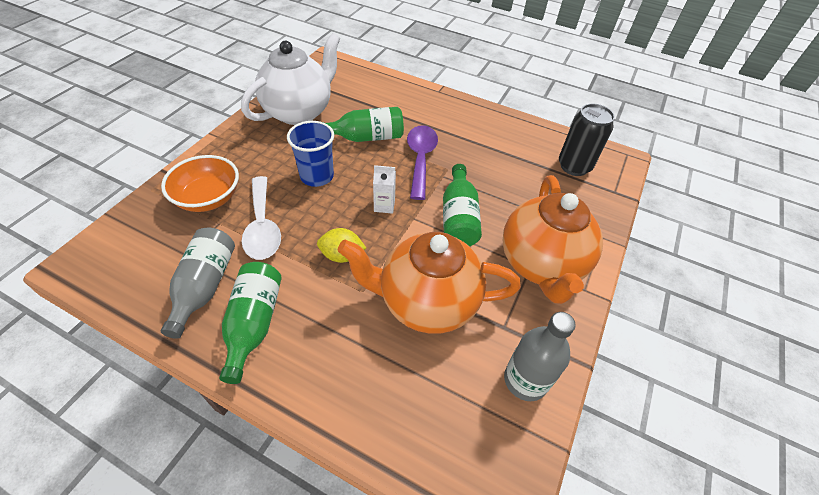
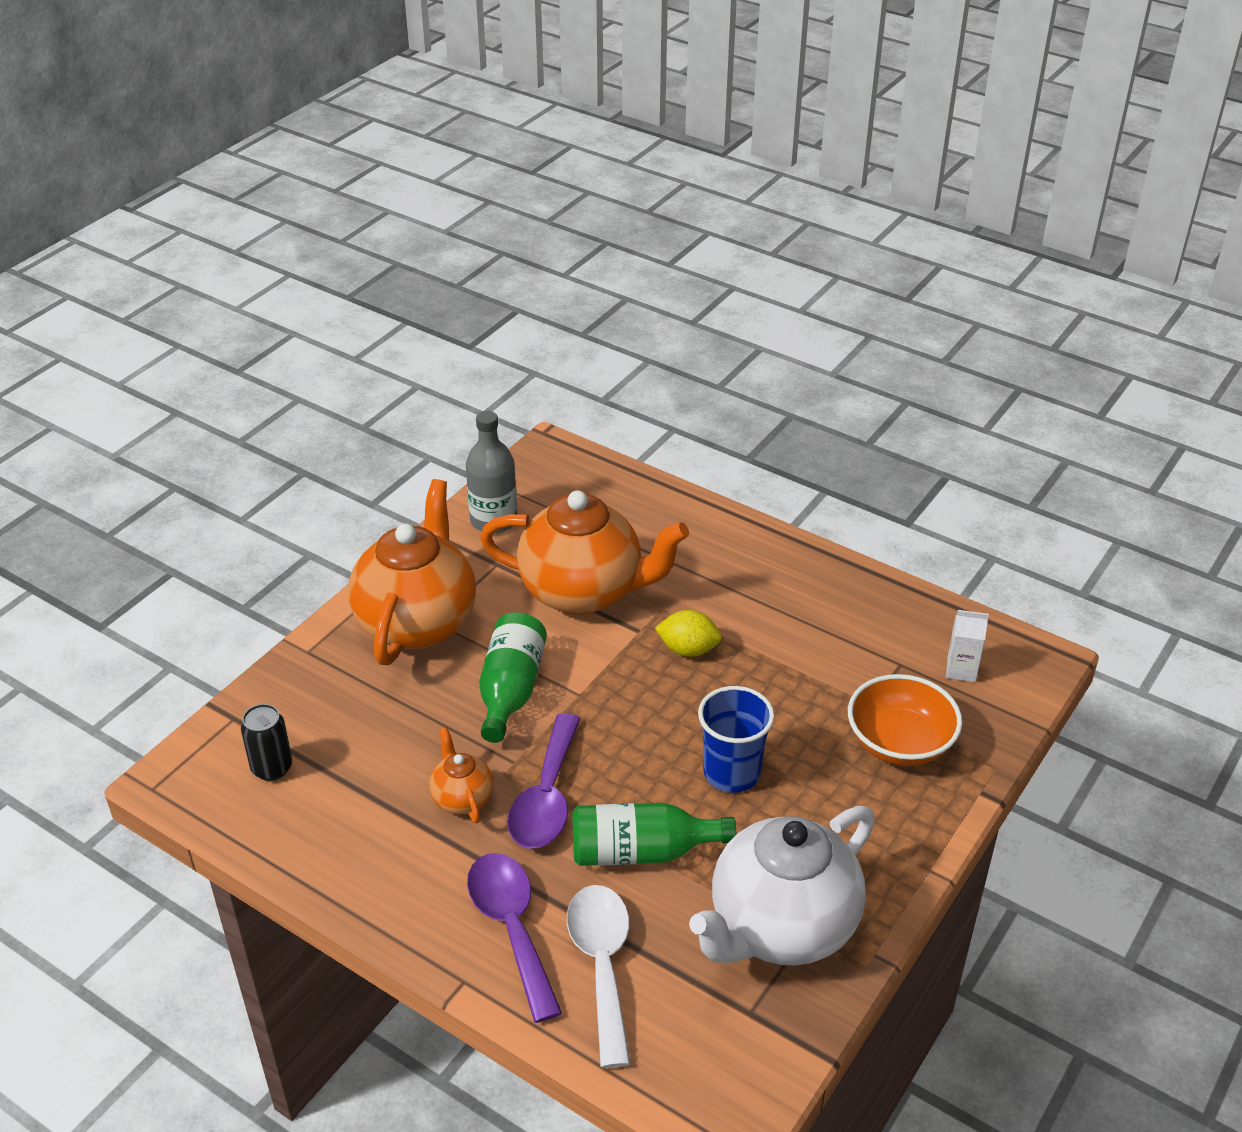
camera: 170 degrees left, 10 degrees down
(205, 286) = (861, 625): grey bottle -> none
(254, 324) = (790, 584): green bottle -> none
(262, 227) = (805, 694): white spoon -> white spoon (602, 965)
(384, 205) = (622, 715): white carton -> white carton (961, 670)
(423, 107) = (512, 927): none -> purple spoon
(465, 156) = (462, 798): none -> orange teapot
(574, 166) = (272, 768): black can -> black can, size x0.66

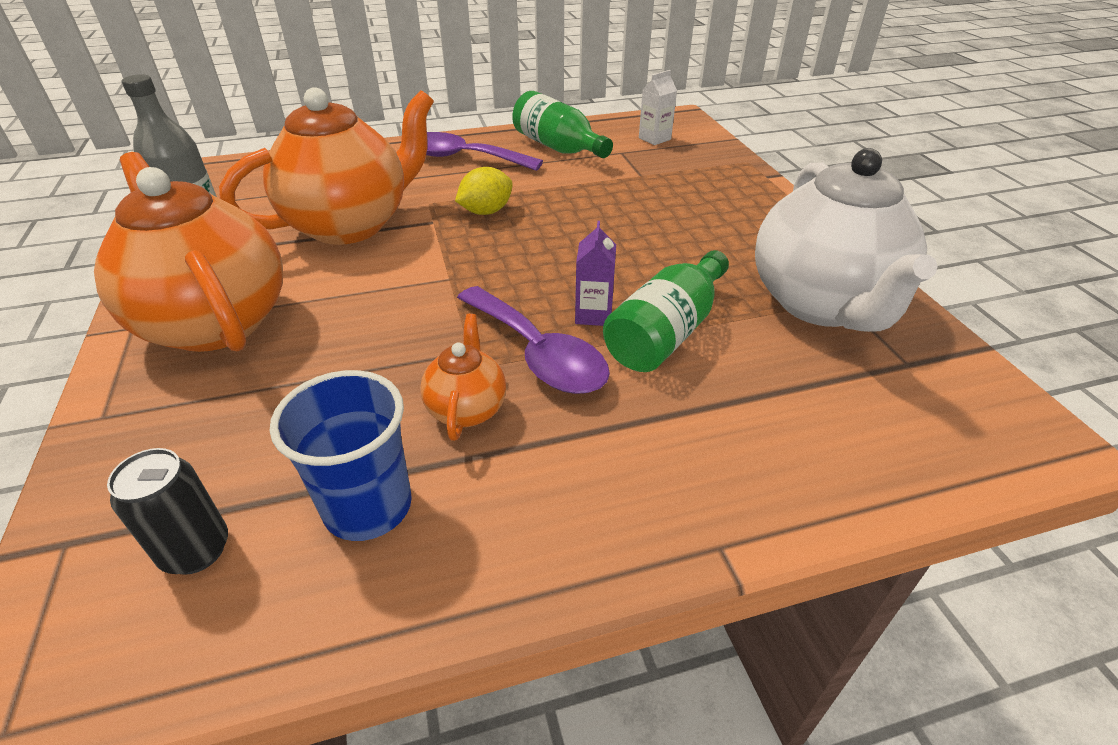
camera: 50 degrees left, 0 degrees up
(462, 798) = (467, 408): orange teapot -> orange teapot turned 75 degrees clockwise
(511, 690) = (386, 310): green bottle -> green bottle (558, 147)
(512, 927) = (677, 464): purple spoon -> purple spoon (463, 158)
(602, 965) = (783, 424): white spoon -> none
(620, 799) = (593, 314): none -> purple carton
(732, 773) = (634, 251): blue cup -> blue cup (368, 506)
(899, 743) = (690, 181): orange bowl -> none

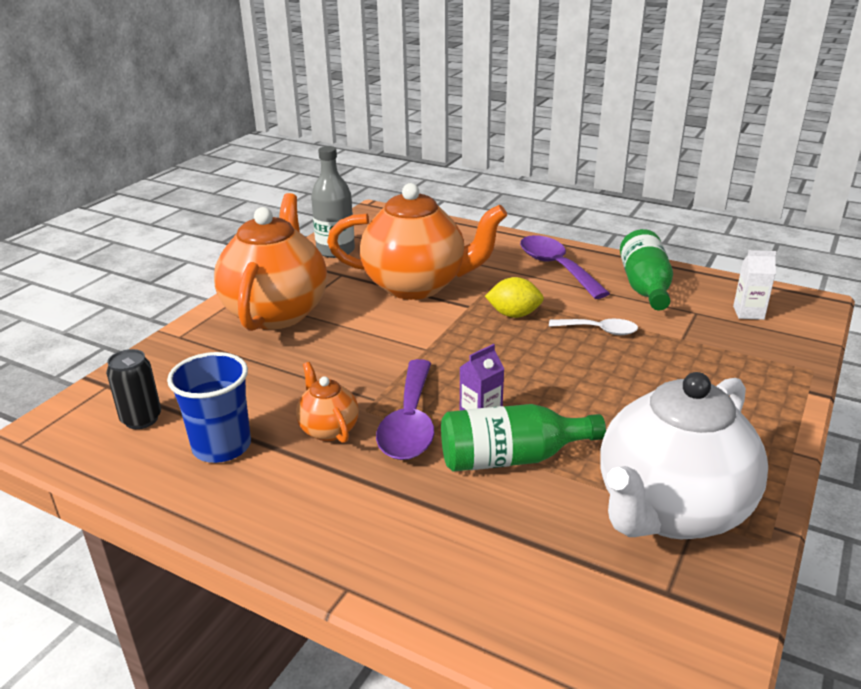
camera: 45 degrees right, 10 degrees down
(467, 408) = (328, 429): orange teapot -> orange teapot turned 75 degrees counterclockwise
(575, 195) = (599, 330): none -> white spoon

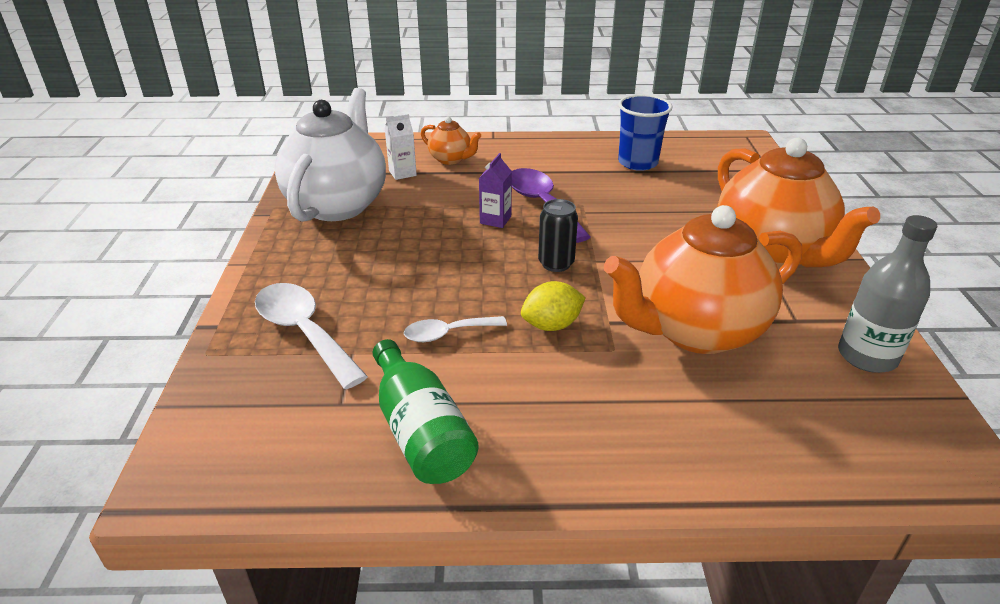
camera: 150 degrees right, 5 degrees up
(141, 419) = (709, 161): black can -> black can (556, 263)
(328, 429) = (589, 187): orange teapot -> orange teapot (451, 159)
(511, 458) = (455, 204): green bottle -> none
(556, 267) = (564, 432): purple spoon -> none
(723, 363) = (304, 332): none -> white spoon
(748, 313) = (269, 426): white carton -> white carton (402, 173)

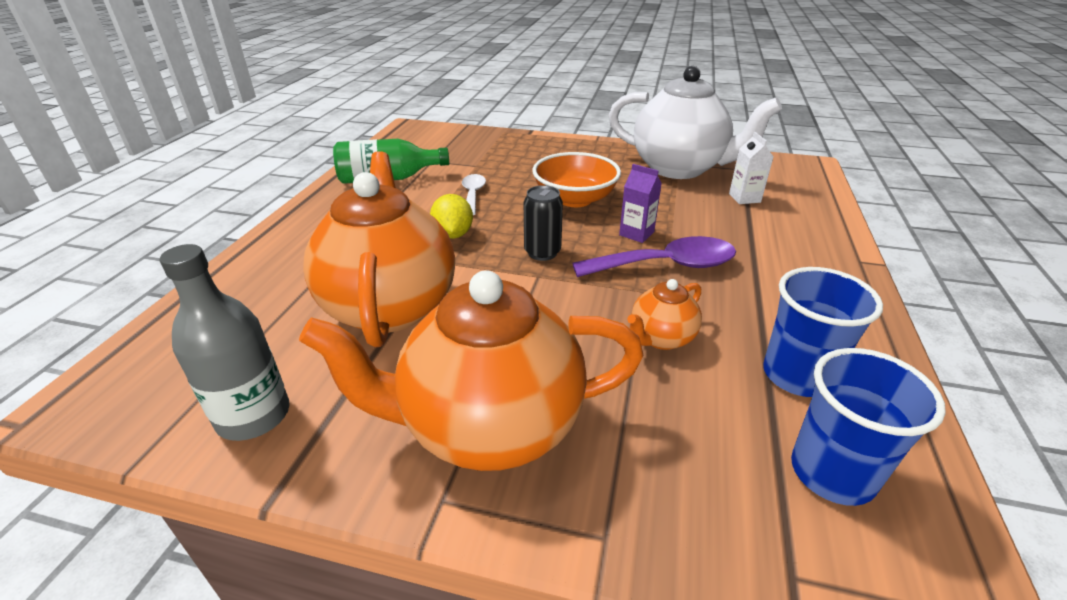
camera: 105 degrees right, 0 degrees up
(304, 332) = (506, 153): white spoon -> none
(435, 259) = (575, 199): none -> orange bowl
(451, 159) = (783, 226): orange teapot -> orange teapot (661, 338)
(703, 158) = (832, 473): none -> blue cup

